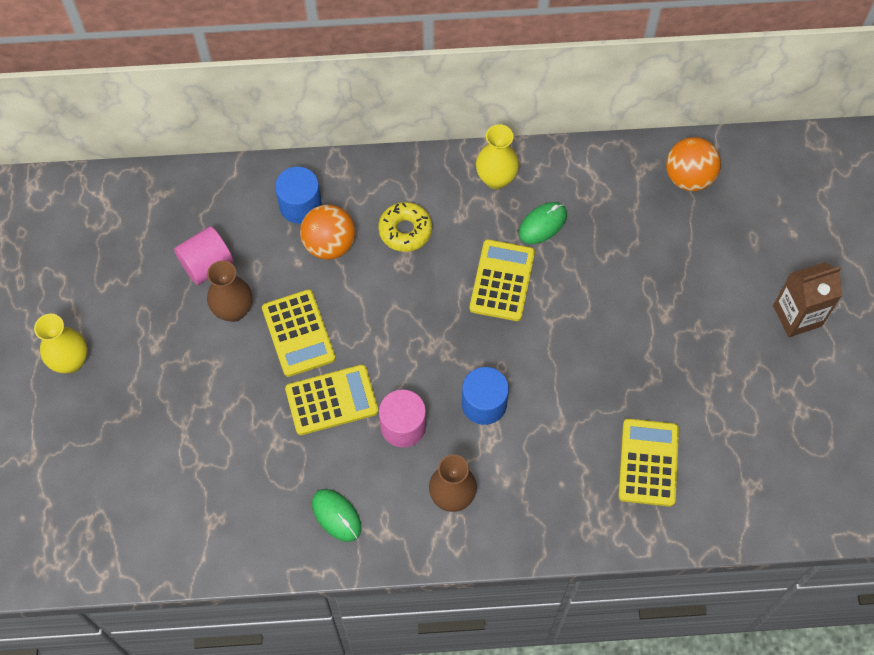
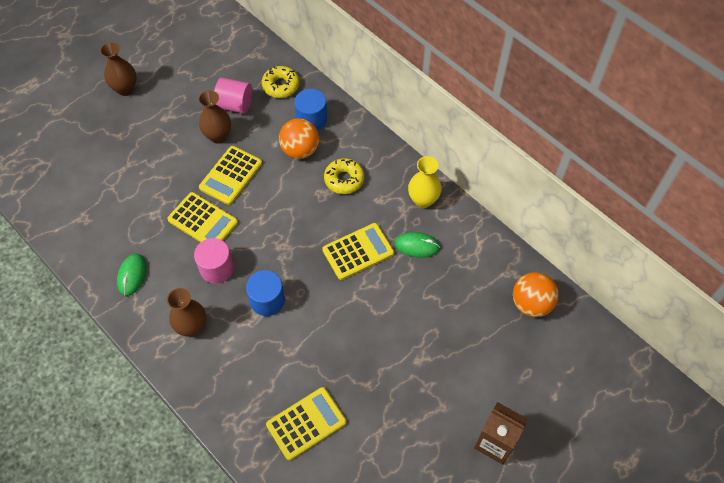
camera: 50 degrees right, 5 degrees down
(71, 361) = (125, 89): yellow vase -> brown vase
(226, 202) = (281, 86): none -> yellow donut

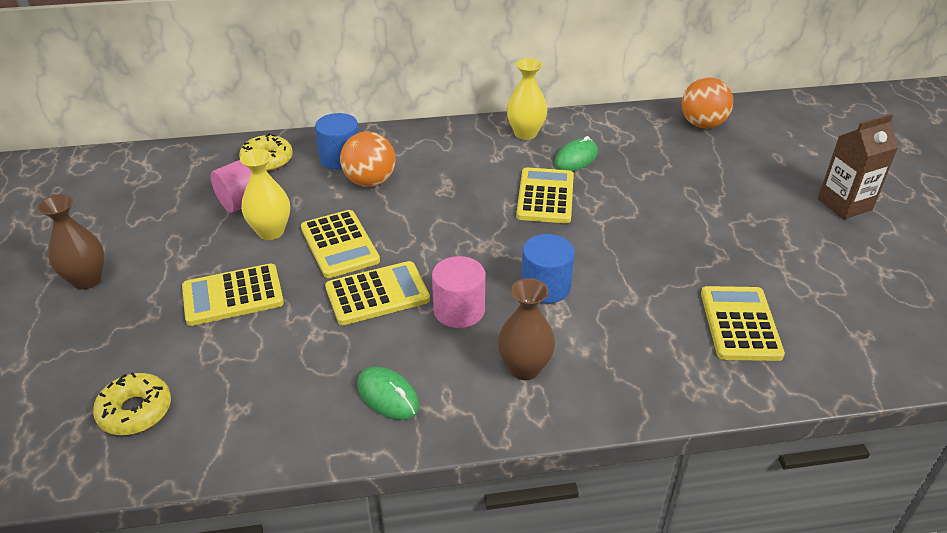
camera: 55 degrees left, 20 degrees down
(157, 158) = (233, 295): none -> yellow calculator
(218, 136) = (271, 231): brown vase -> yellow vase
(344, 179) = (444, 169): yellow donut -> yellow donut (135, 411)

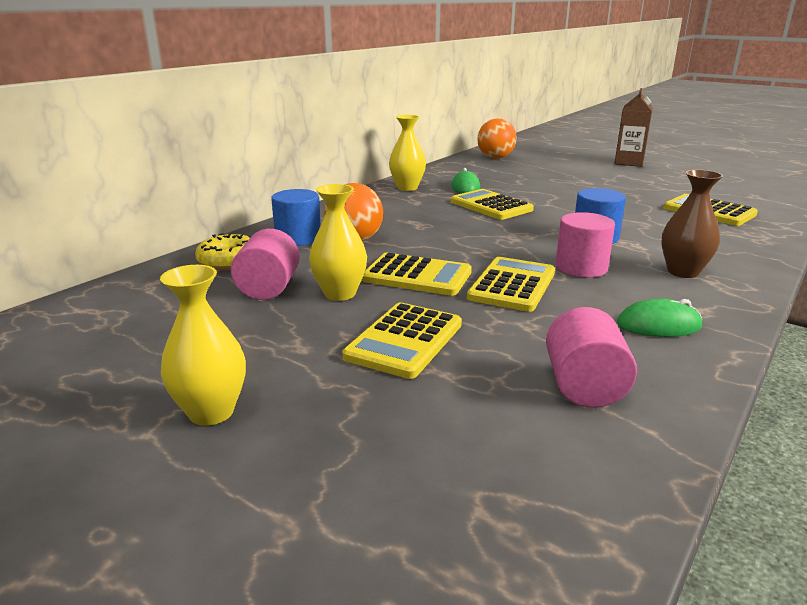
camera: 45 degrees left, 15 degrees down
(87, 280) = (211, 412): brown vase -> yellow vase
(135, 411) = (518, 461): yellow donut -> none
(248, 399) = (584, 387): none -> pink cylinder

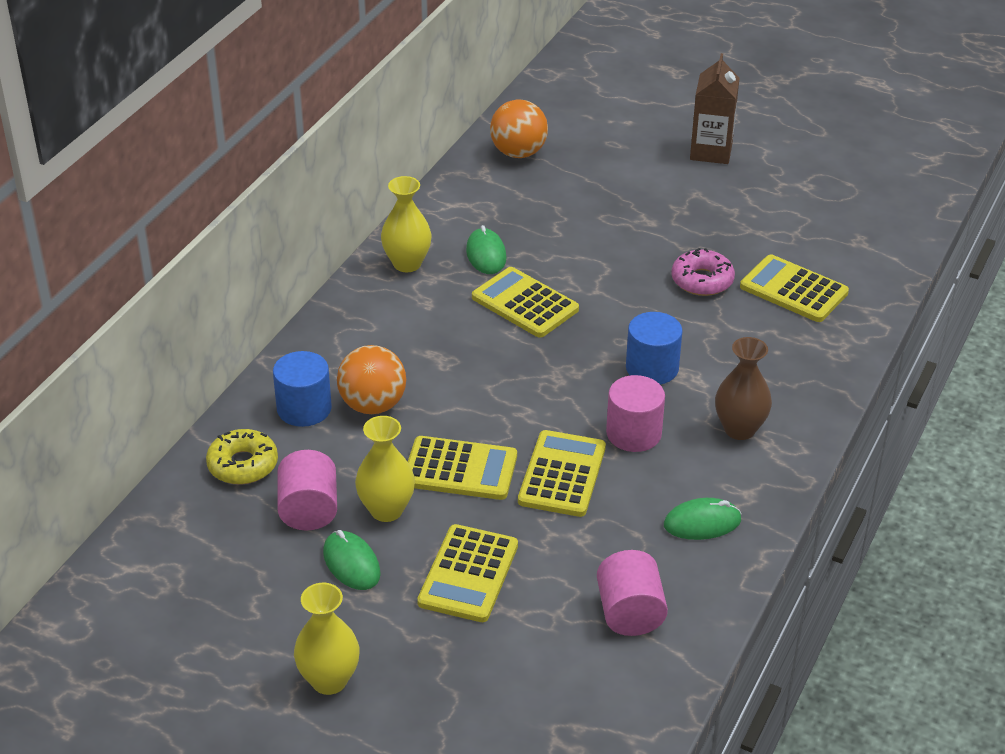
camera: 10 degrees left, 15 degrees up
(289, 323) = (351, 563): none -> green mouse
(631, 204) = (702, 280): none -> pink donut

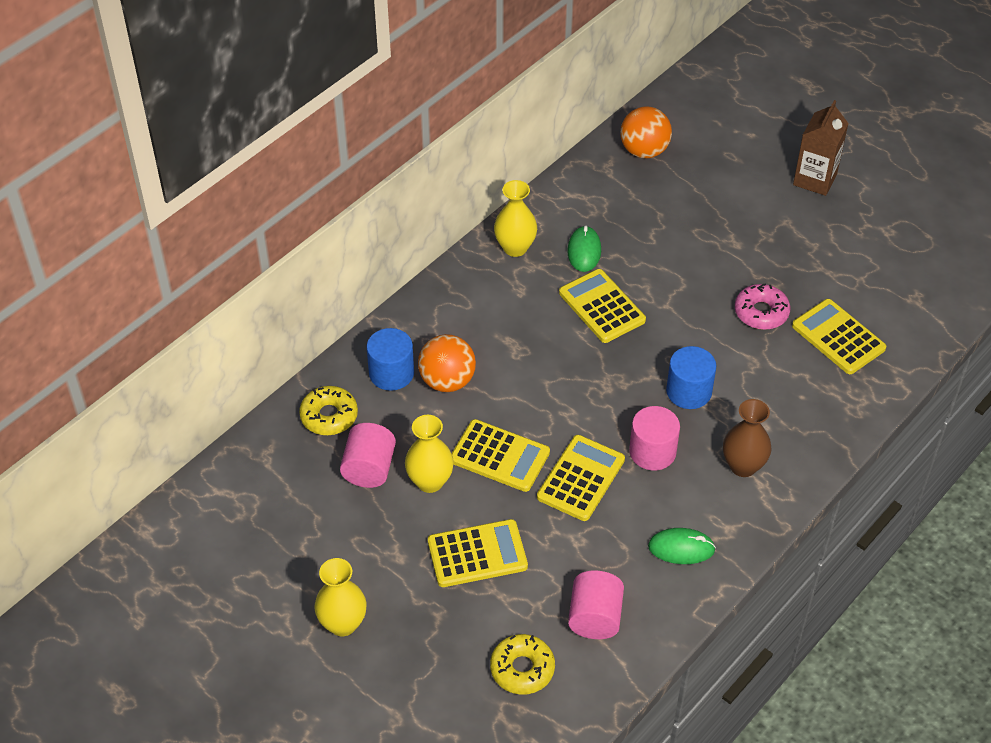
camera: 15 degrees right, 10 degrees up
(351, 563) = (389, 524): green mouse -> none
(468, 574) = (477, 554): yellow calculator -> yellow calculator turned 135 degrees counterclockwise
(564, 684) = (522, 669): none -> yellow donut

